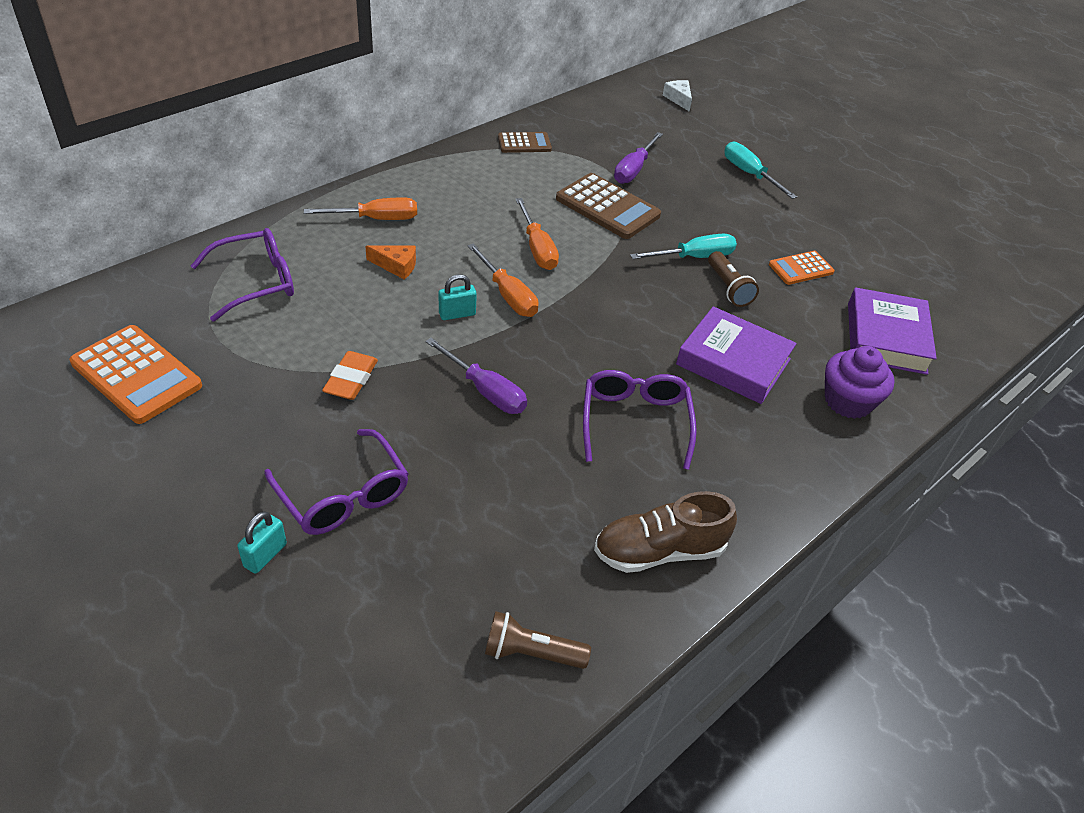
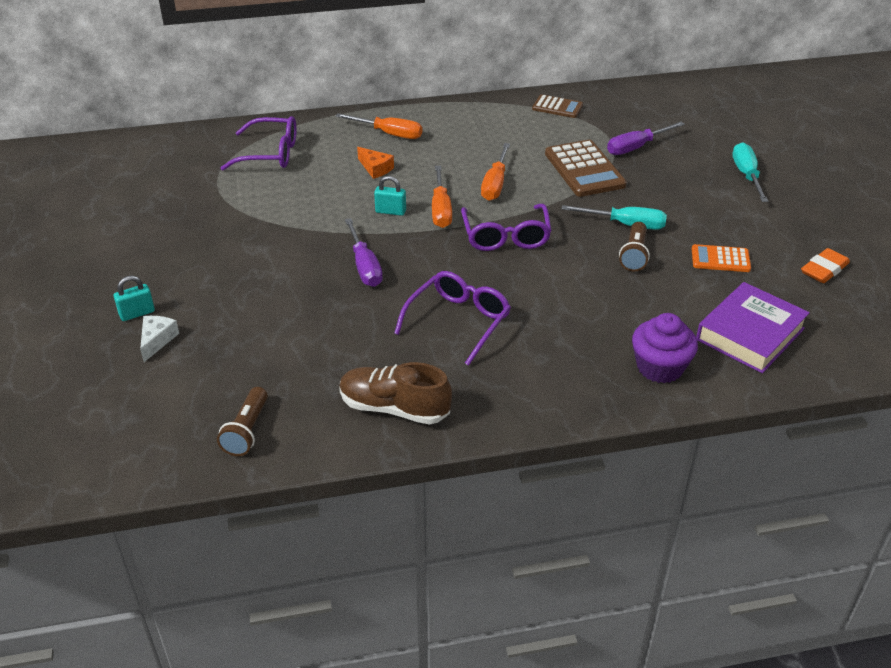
camera: 35 degrees right, 5 degrees down
(136, 375) = (150, 188): orange calculator -> none
(343, 495) = (212, 297): purple glasses -> purple glasses (506, 236)
(351, 379) = (279, 231): orange eraser -> orange eraser (824, 269)
(531, 653) = (247, 431): brown flashlight -> brown flashlight turned 120 degrees counterclockwise
(678, 99) = (737, 102): white cheese -> white cheese (157, 340)
(733, 362) = (583, 308): purple book -> none

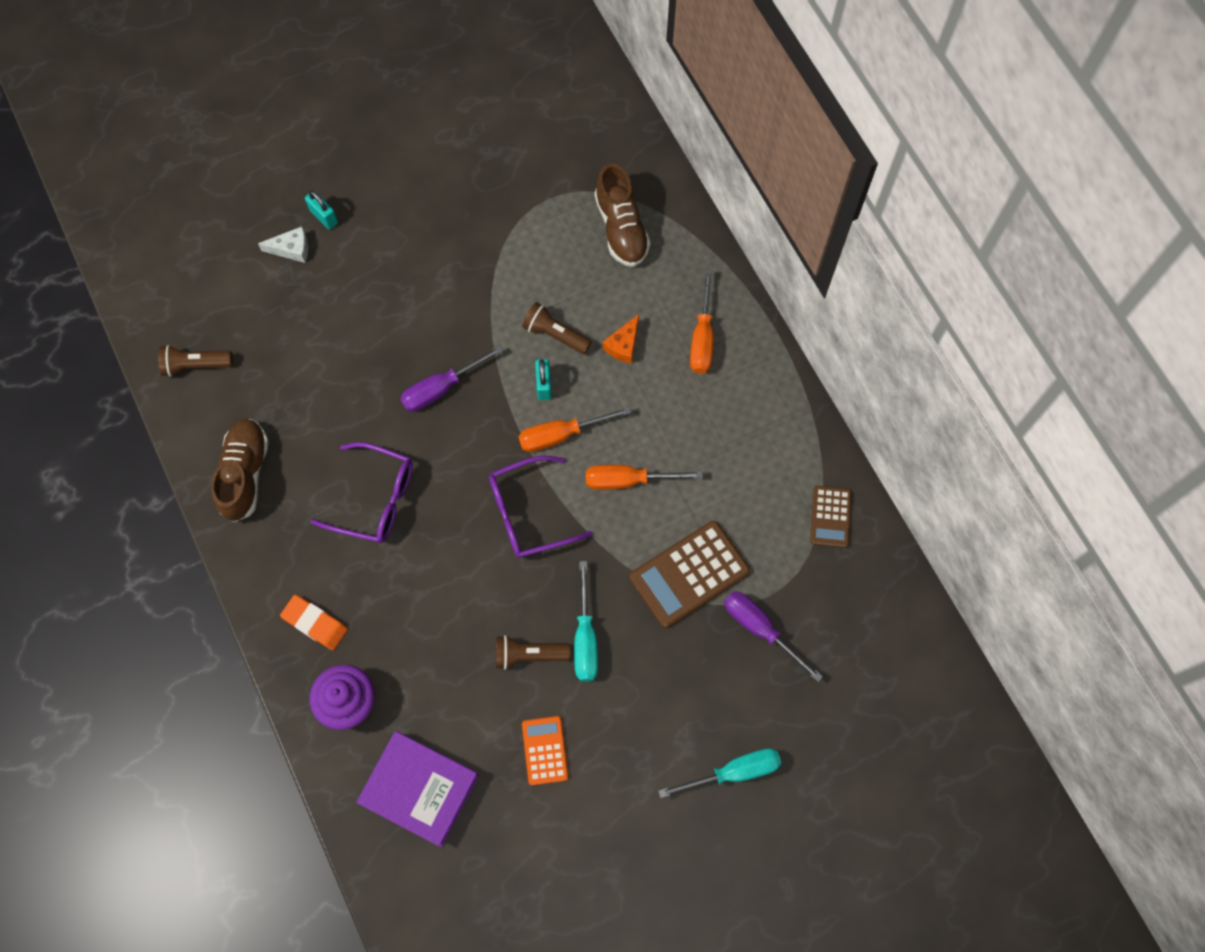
camera: 75 degrees right, 30 degrees up
(270, 154) = (621, 228): purple glasses -> brown shoe
(347, 199) = (555, 334): none -> brown flashlight
(824, 269) = (554, 870): orange eraser -> orange eraser (315, 623)

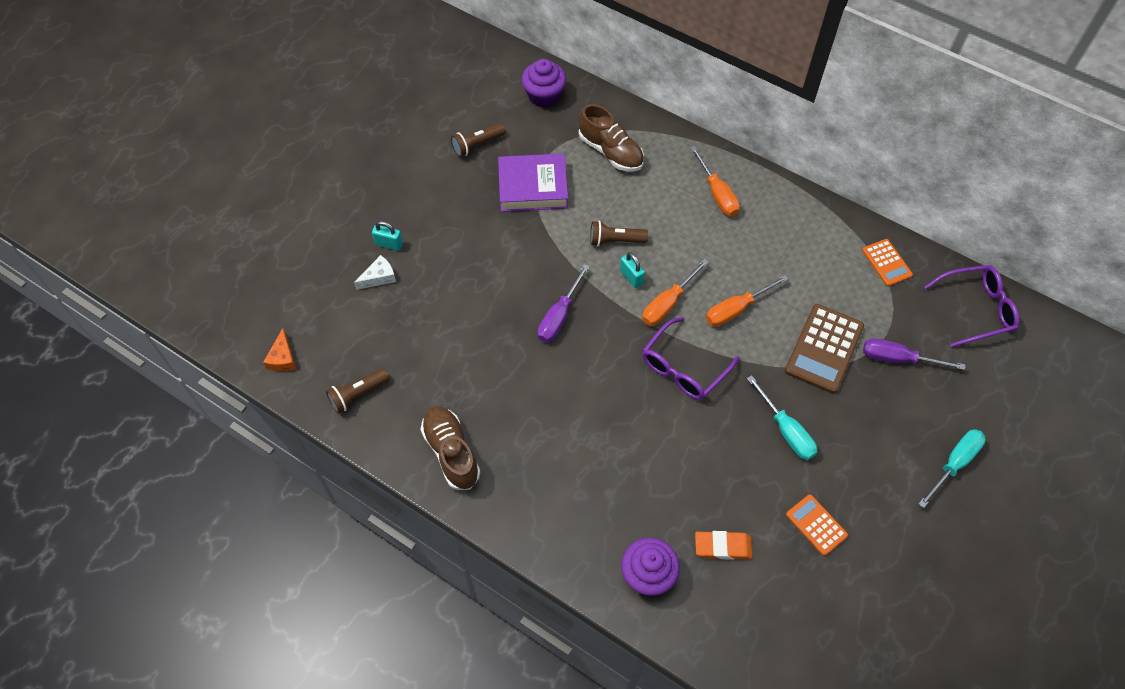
camera: 30 degrees left, 10 degrees down
(315, 623) = (582, 531): orange eraser -> orange eraser (722, 546)
(375, 499) = (564, 417): purple glasses -> purple glasses (976, 309)
(419, 789) = (747, 607): purple book -> purple book (533, 187)
(529, 655) = (755, 464): brown flashlight -> brown flashlight (477, 145)
(594, 123) = (544, 95): none -> purple cupcake
(623, 345) = (667, 224): orange cheese -> orange cheese (282, 358)
(830, 517) = (886, 263): brown calculator -> orange calculator

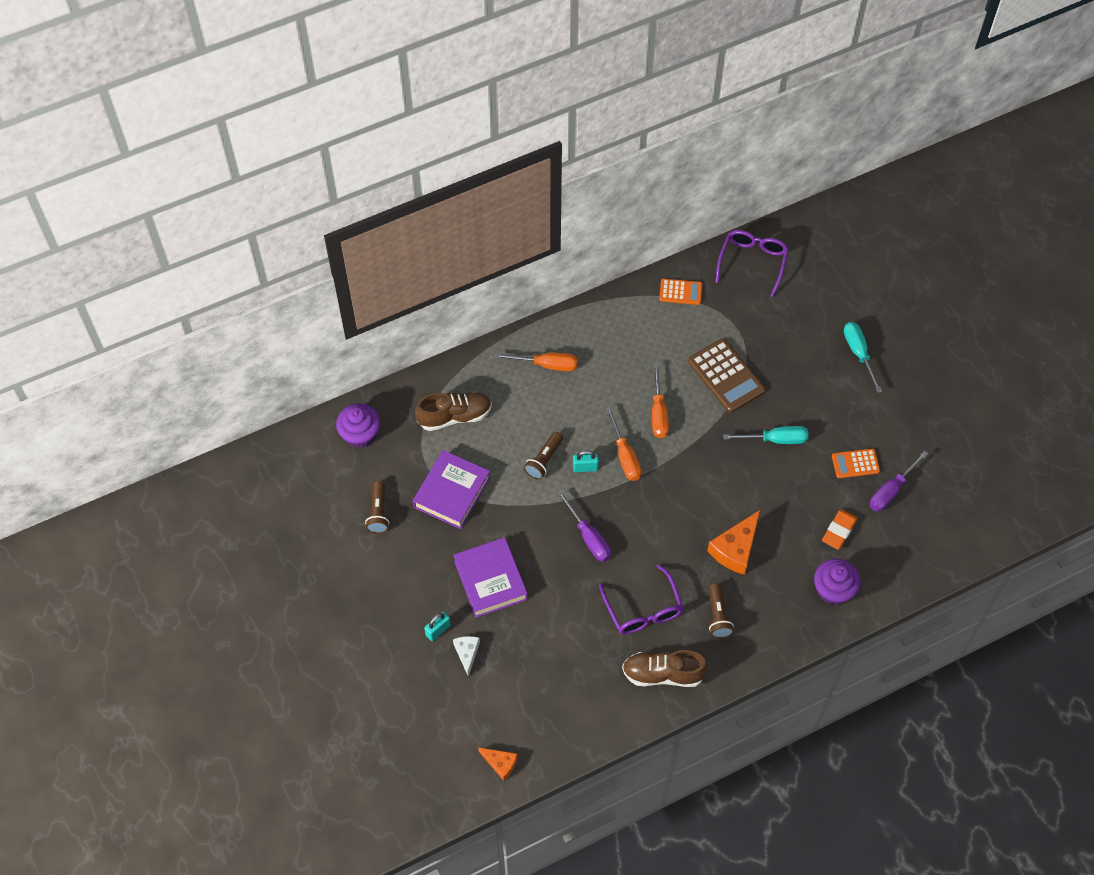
camera: 60 degrees left, 0 degrees up
(358, 394) = (571, 720): brown flashlight -> brown flashlight (718, 616)
(464, 259) = (490, 580): none -> purple book
(632, 453) = (735, 549): none -> orange cheese
(684, 367) = (686, 476): purple glasses -> purple glasses (643, 609)
(898, 359) = (762, 335): purple screwdriver -> purple screwdriver (891, 491)

